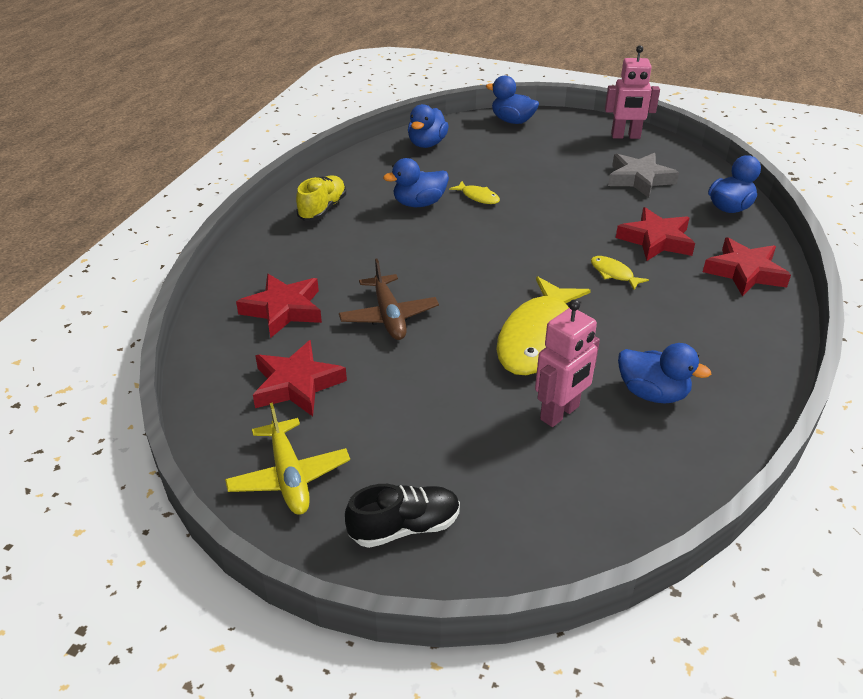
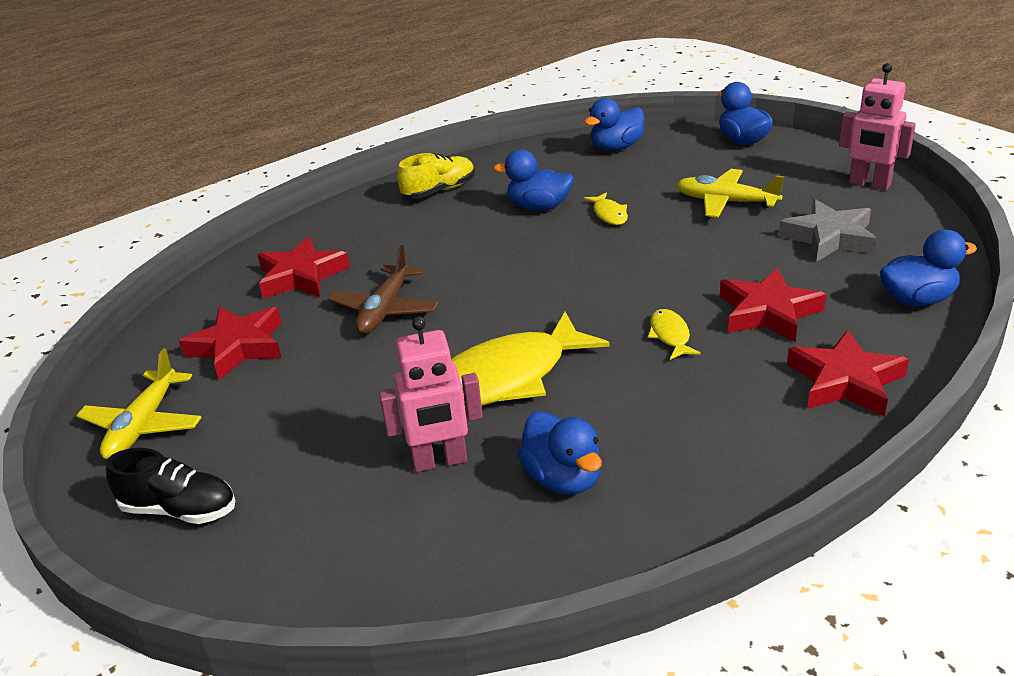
camera: 35 degrees right, 5 degrees down
(548, 169) = (725, 202): none -> yellow plane

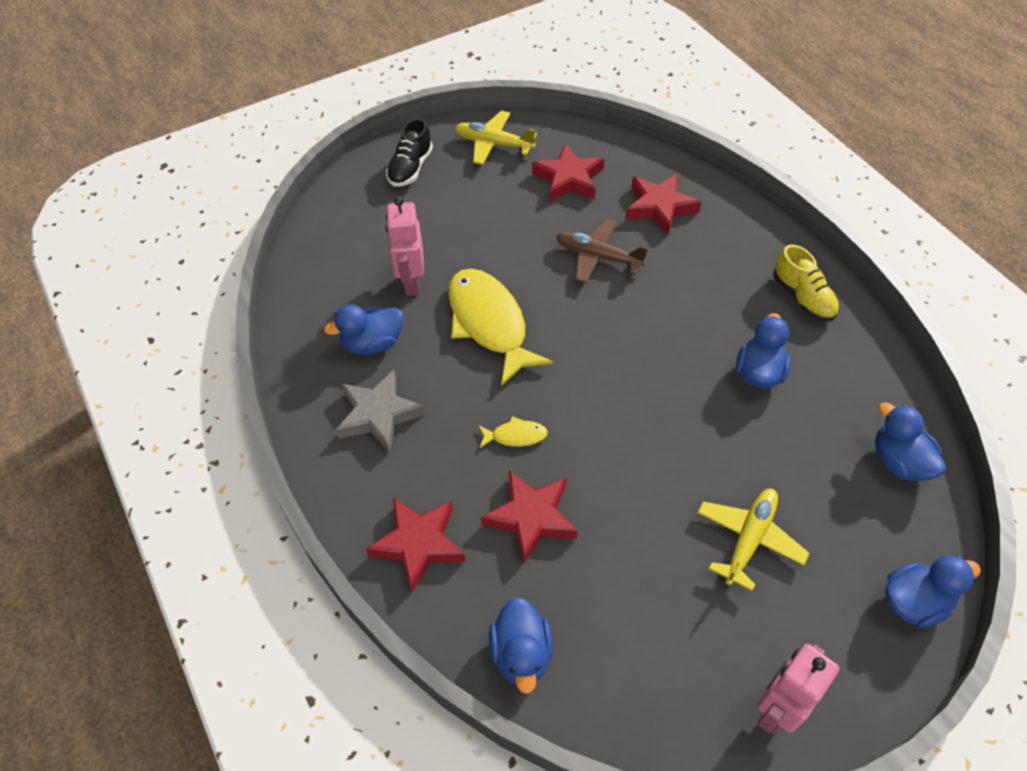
camera: 95 degrees right, 20 degrees up
(609, 214) = (735, 428): yellow fish -> none
(829, 237) = (655, 617): grey star -> grey star (378, 415)

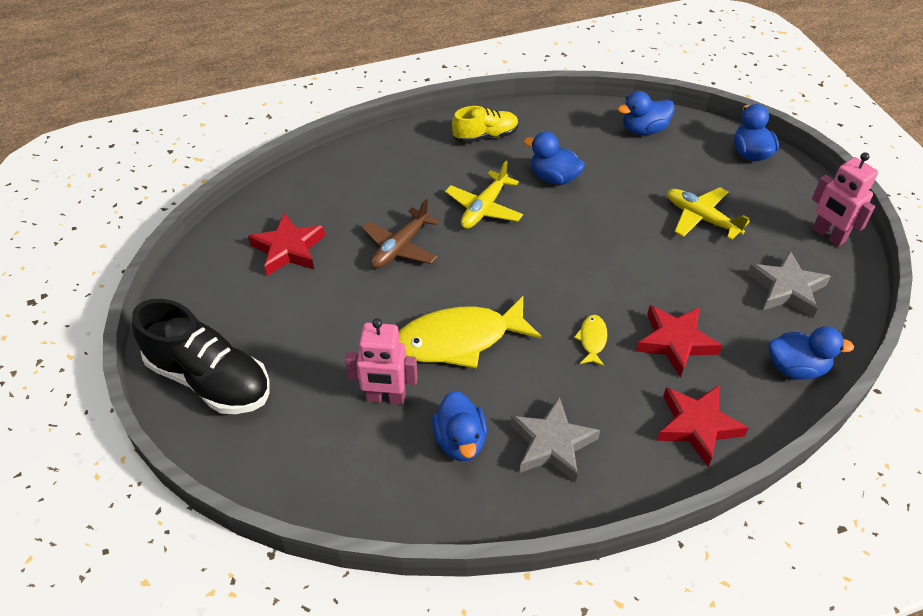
camera: 80 degrees left, 5 degrees down
(410, 168) = (209, 379): black shoe -> black shoe, size x1.73
(493, 144) = (207, 300): yellow plane -> yellow plane (484, 208)
(652, 646) = (787, 289): none -> grey star
(659, 207) = (353, 194): red star -> none

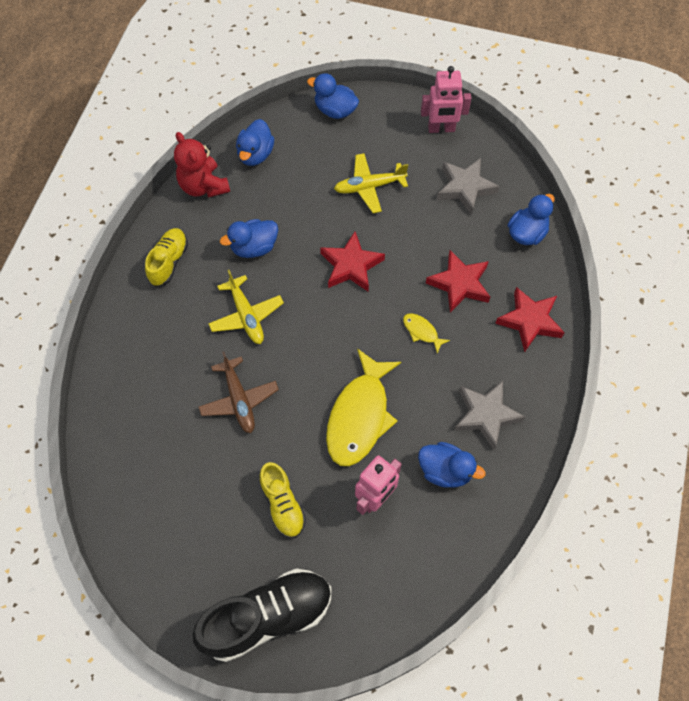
camera: 55 degrees left, 15 degrees up
(288, 249) = (174, 484): red star -> red star (351, 265)
(325, 331) = (282, 504): none -> yellow shoe
(577, 117) = (203, 186): none -> red teddy bear

